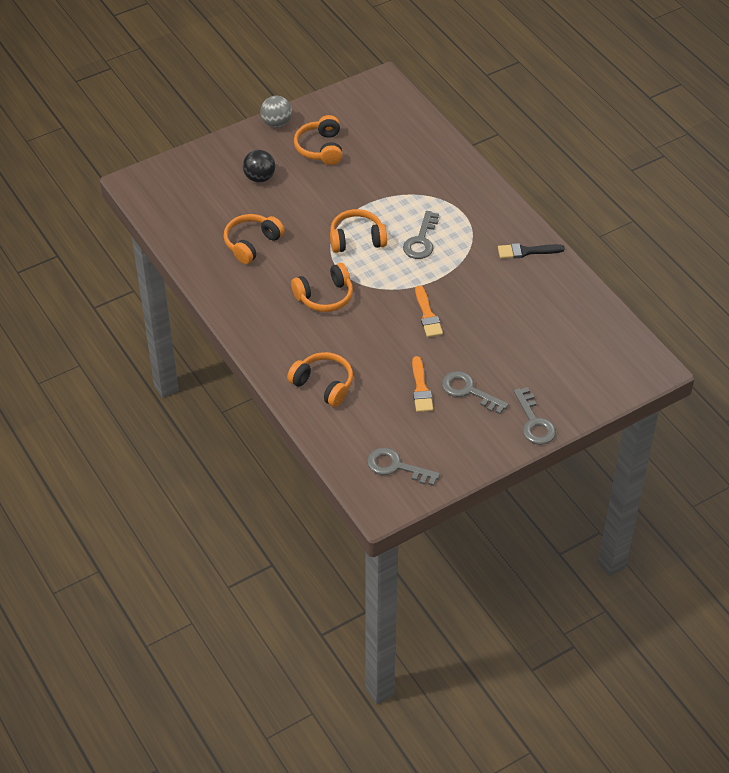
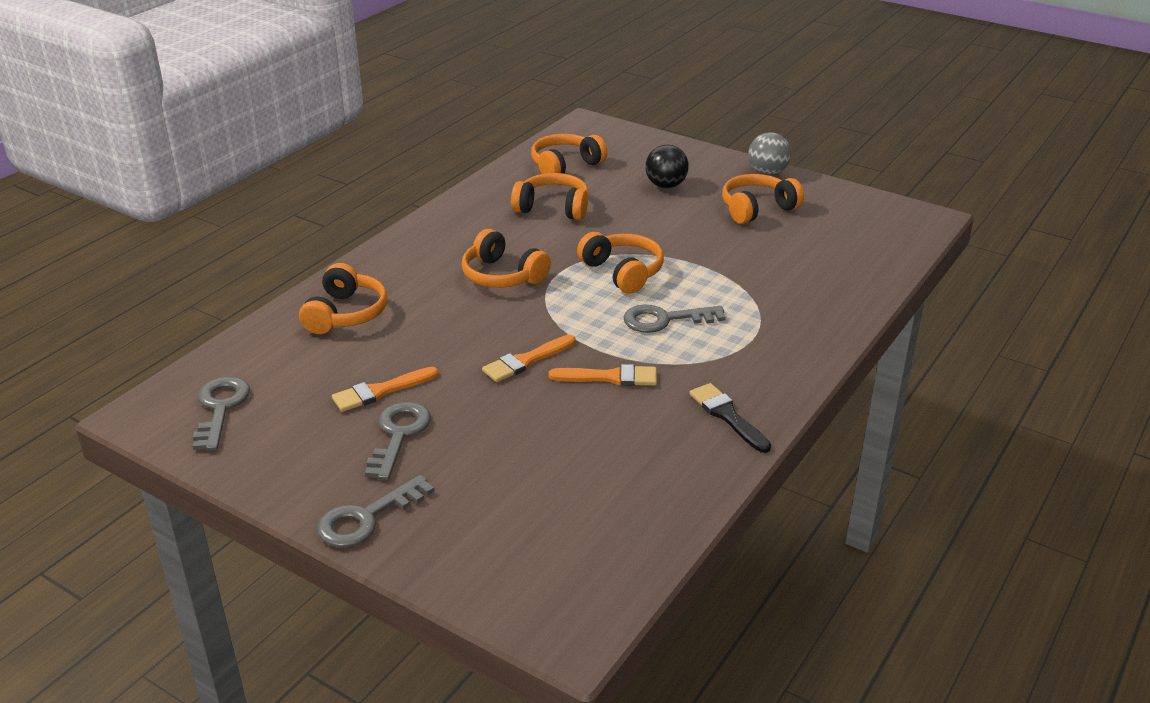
camera: 65 degrees right, 15 degrees down
(194, 217) = (565, 166): none -> orange headphones
(465, 285) = (610, 377): none -> orange brush

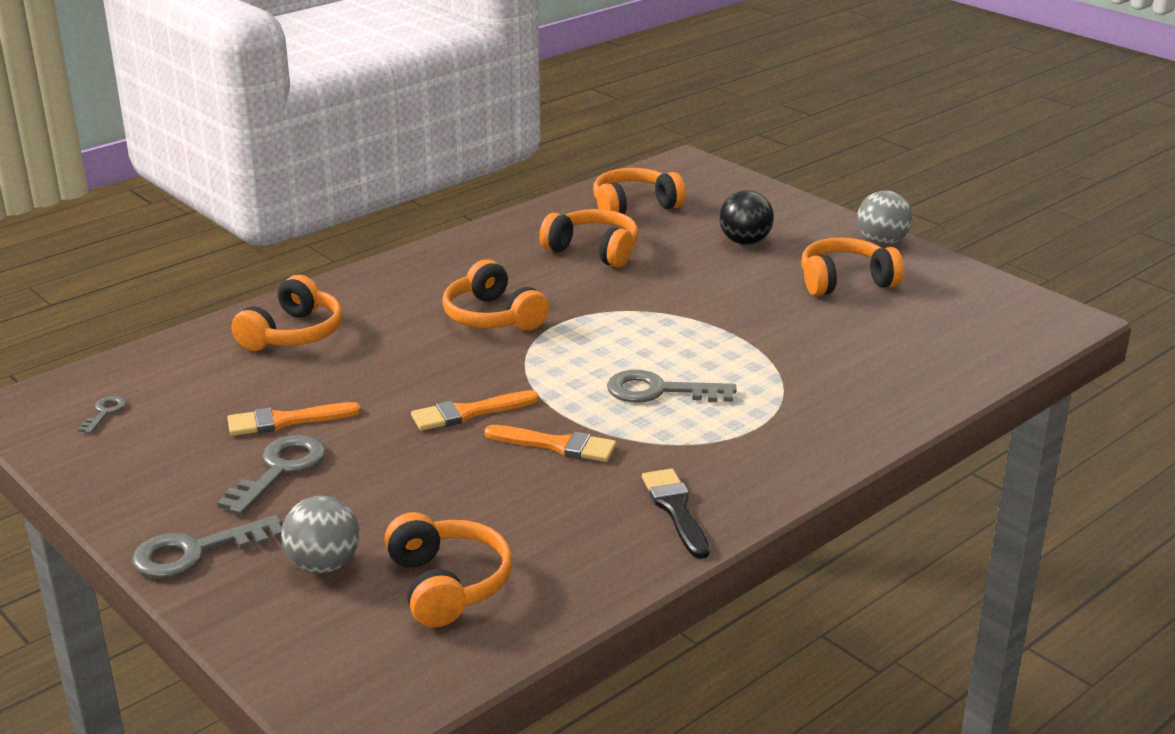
camera: 15 degrees right, 5 degrees down
(220, 408) = (105, 412): grey key -> grey key, size x0.51
(479, 510) = (324, 565): none -> grey ball
(622, 272) = (637, 331): orange headphones -> orange headphones (447, 585)

